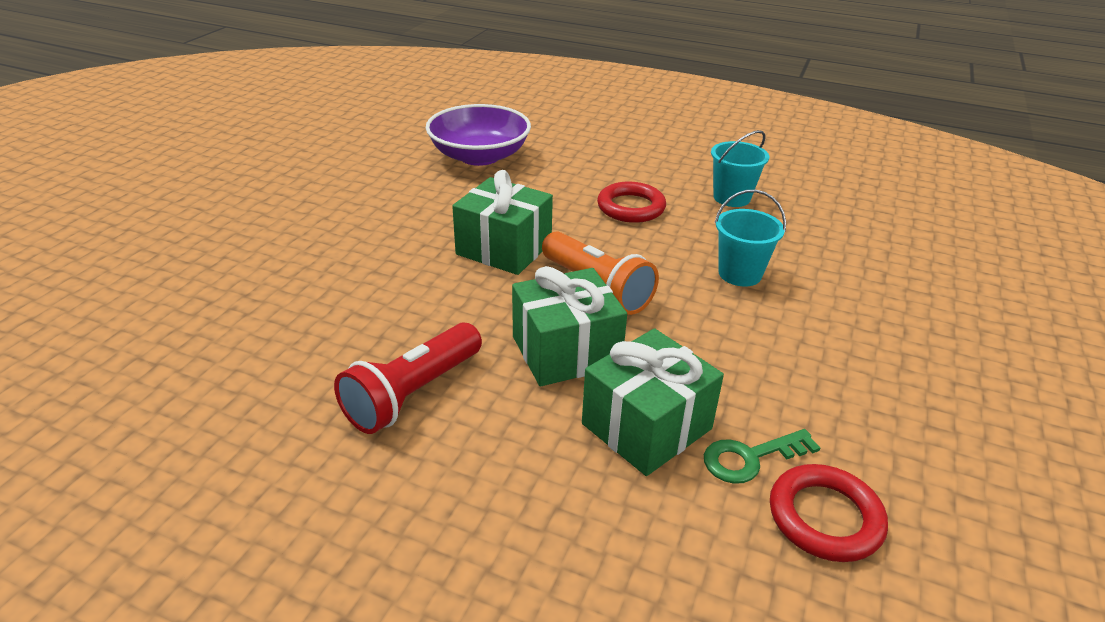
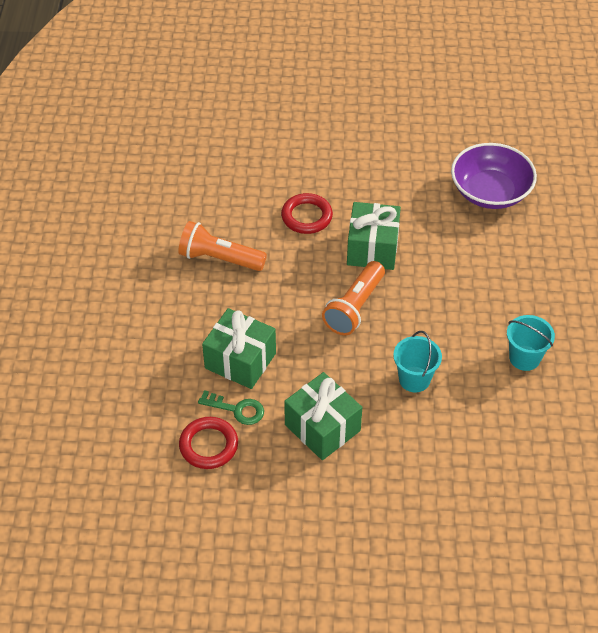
camera: 70 degrees right, 15 degrees up
(413, 393) = (219, 258): red flashlight -> orange flashlight
(566, 351) = (284, 310): green gift -> green gift (322, 428)
(631, 207) = (469, 300): red ring -> red ring (306, 216)
(750, 458) = (237, 409): green key -> green key turned 150 degrees clockwise

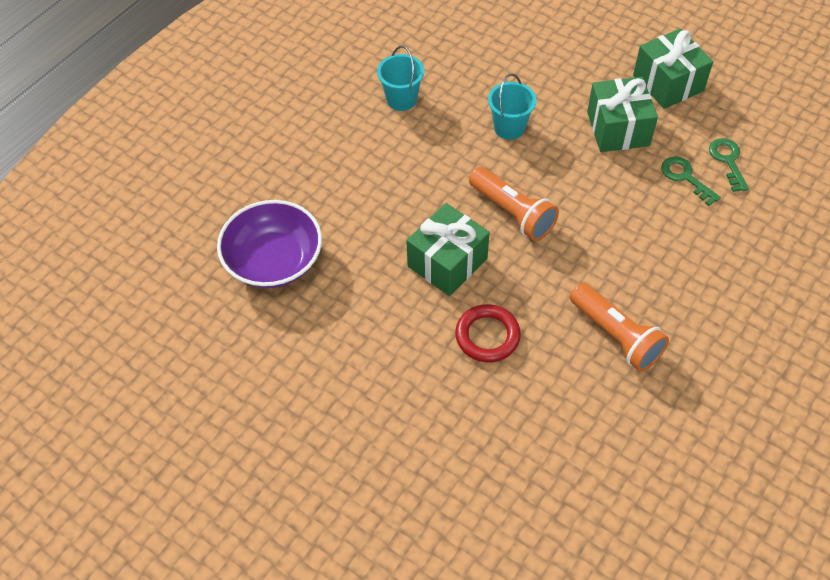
camera: 145 degrees left, 5 degrees up
(208, 445) = (728, 161): red ring -> green key
(240, 361) = (657, 218): green gift -> green gift (668, 83)
(354, 307) = (512, 213): orange flashlight -> orange flashlight turned 75 degrees clockwise

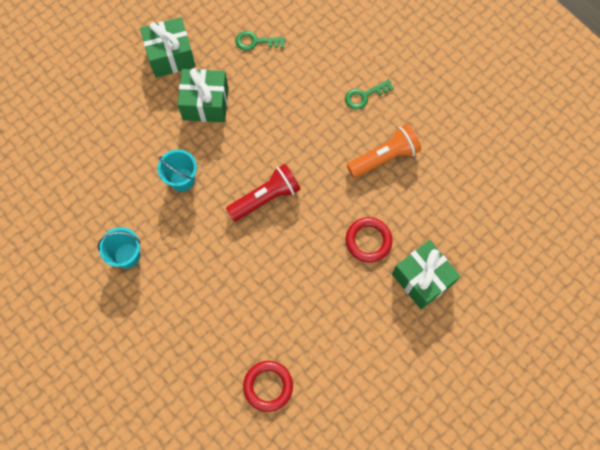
camera: 80 degrees left, 15 degrees up
(274, 260) = (268, 386): purple bowl -> red ring
(447, 262) = (300, 254): green gift -> green gift (422, 279)
(512, 213) = (266, 198): orange flashlight -> red flashlight
(685, 178) = (263, 73): green key -> green key (364, 96)

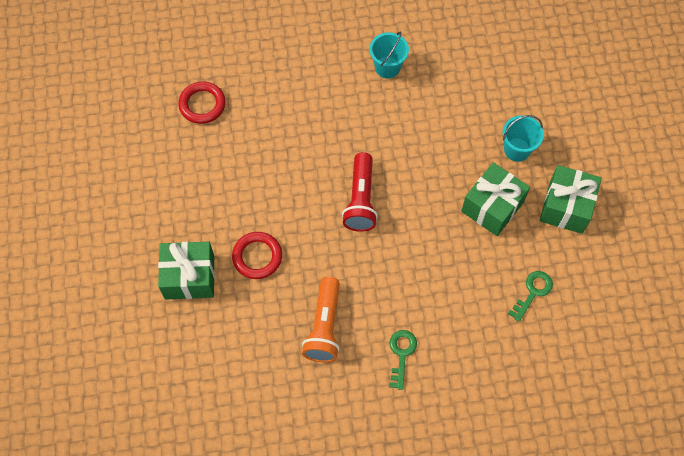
camera: 125 degrees right, 5 degrees down
(182, 180) = (427, 144): turquoise bucket -> turquoise bucket (517, 149)

